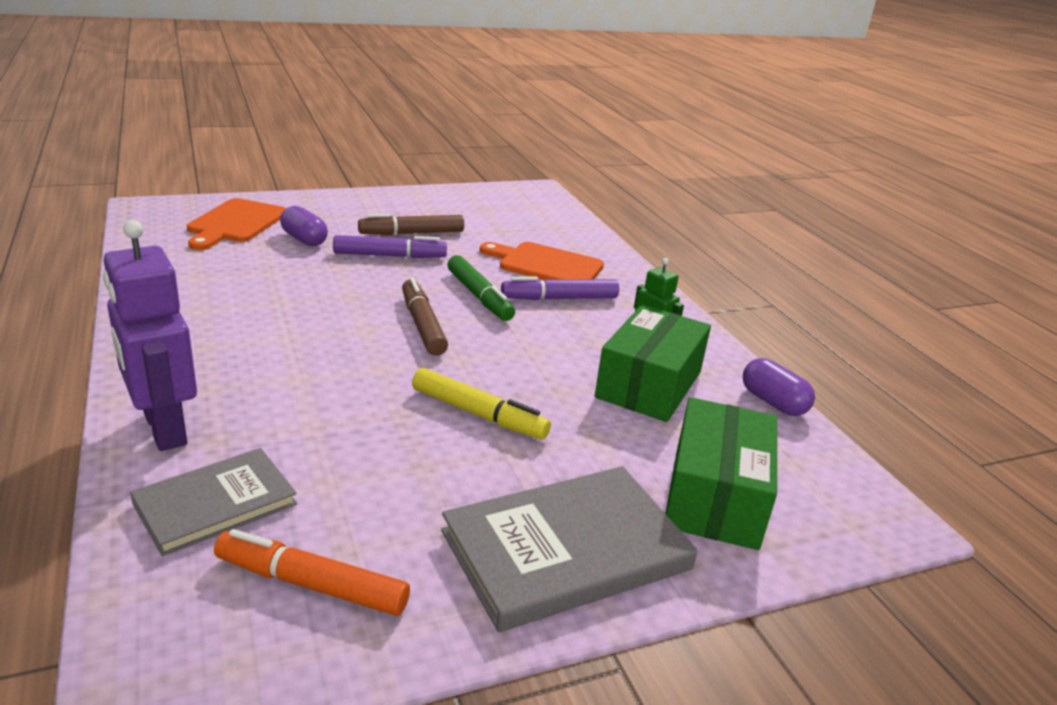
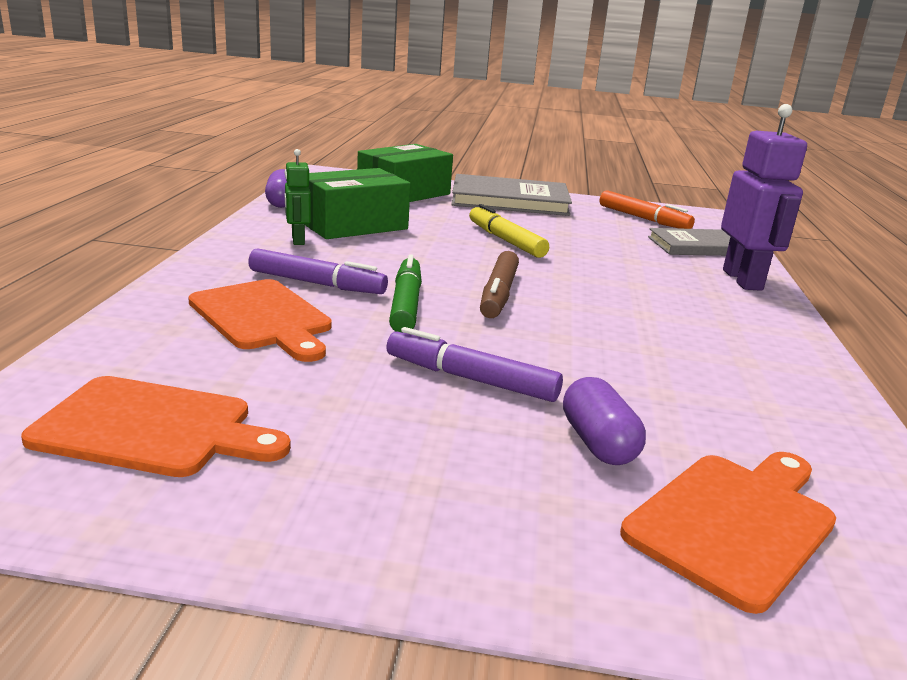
camera: 150 degrees left, 5 degrees down
(411, 233) = (396, 414): brown marker -> none
(501, 211) = (152, 428): none -> orange cutting board

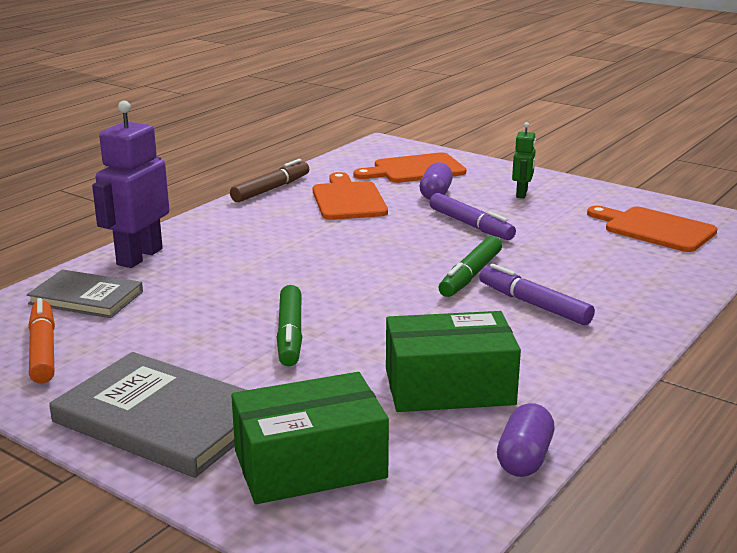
camera: 150 degrees left, 0 degrees up
(263, 317) = (587, 279): orange cutting board -> orange cutting board (348, 199)
(297, 240) = (530, 366): green robot -> green robot (522, 194)
(498, 294) = (384, 273): brown marker -> brown marker (271, 189)
(505, 240) = (290, 334): yellow marker -> green marker

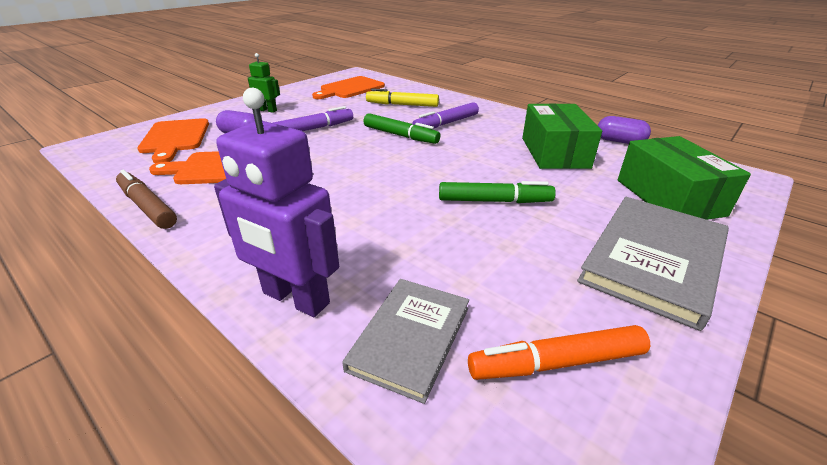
camera: 85 degrees left, 10 degrees up
(601, 270) = (402, 105): none -> yellow marker

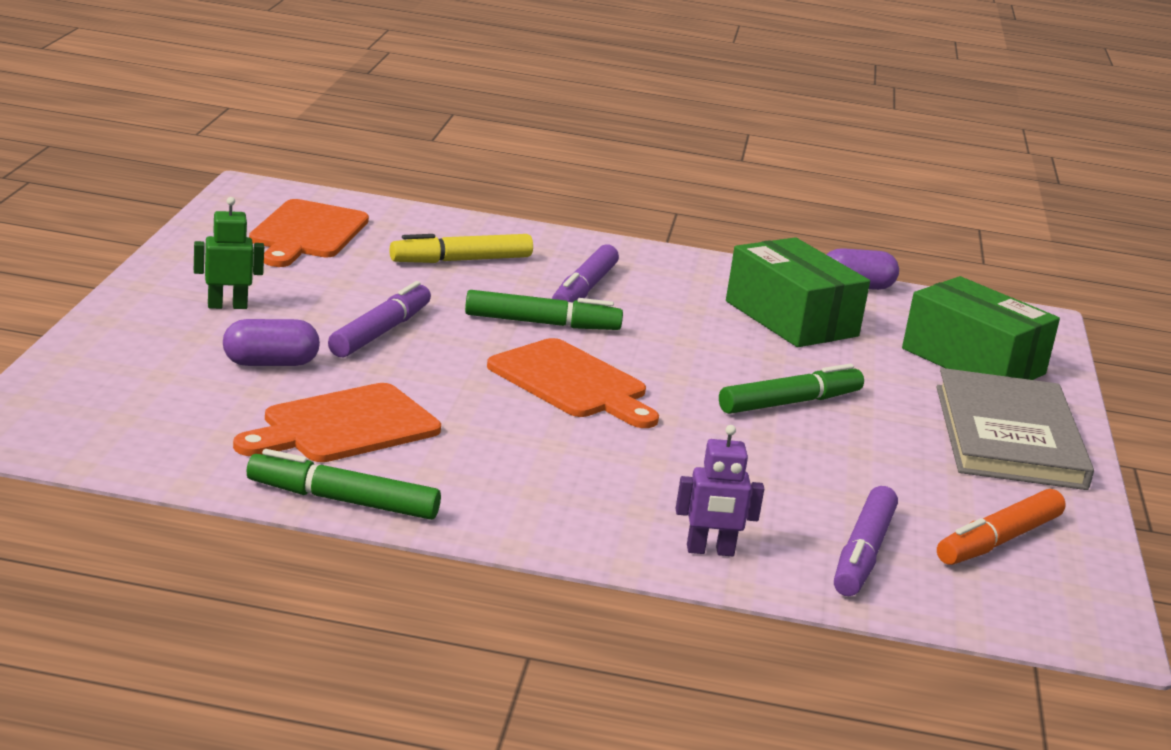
camera: 35 degrees left, 10 degrees down
(147, 206) = (342, 500): brown marker -> green marker
(175, 138) = (156, 389): orange cutting board -> orange cutting board (572, 383)
(295, 298) = (710, 551): purple robot -> purple robot, size x0.54
(410, 338) = (862, 554): grey book -> purple marker

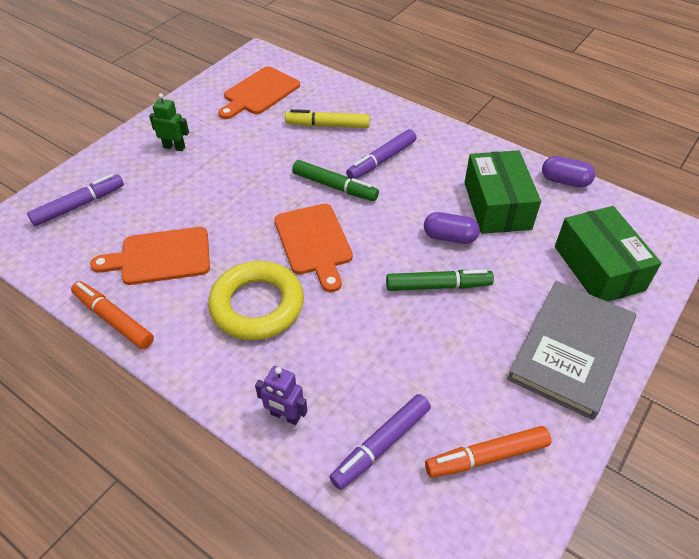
camera: 30 degrees right, 25 degrees up
(270, 363) = (161, 197): purple capsule -> purple capsule (449, 237)
(342, 500) = (114, 319): green marker -> orange marker
(380, 332) = (238, 180): purple marker -> purple marker (79, 205)
(555, 455) = (257, 305): none -> yellow ring

